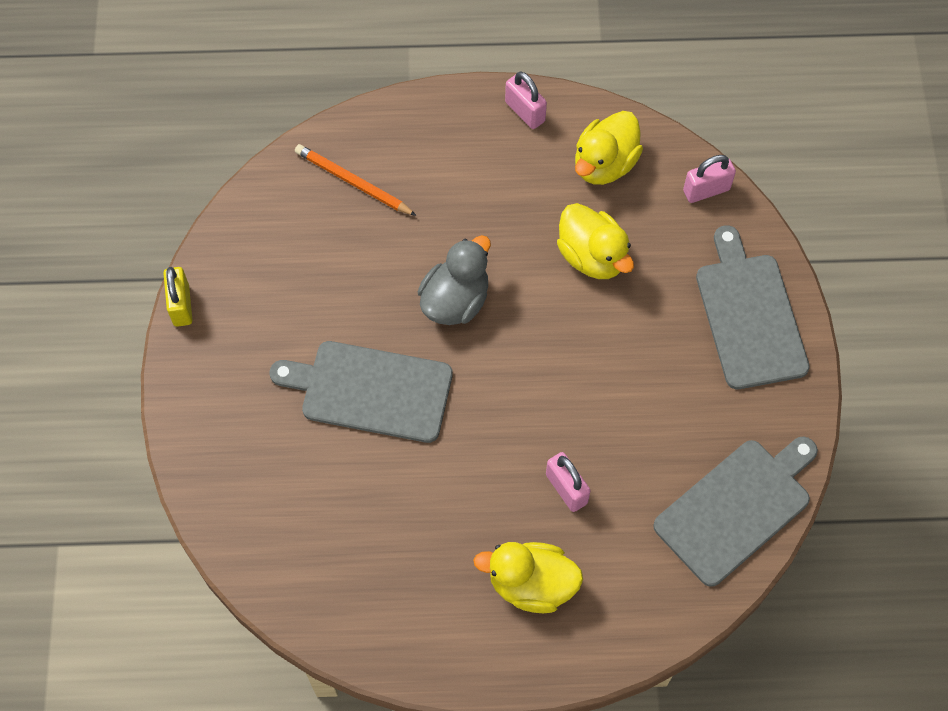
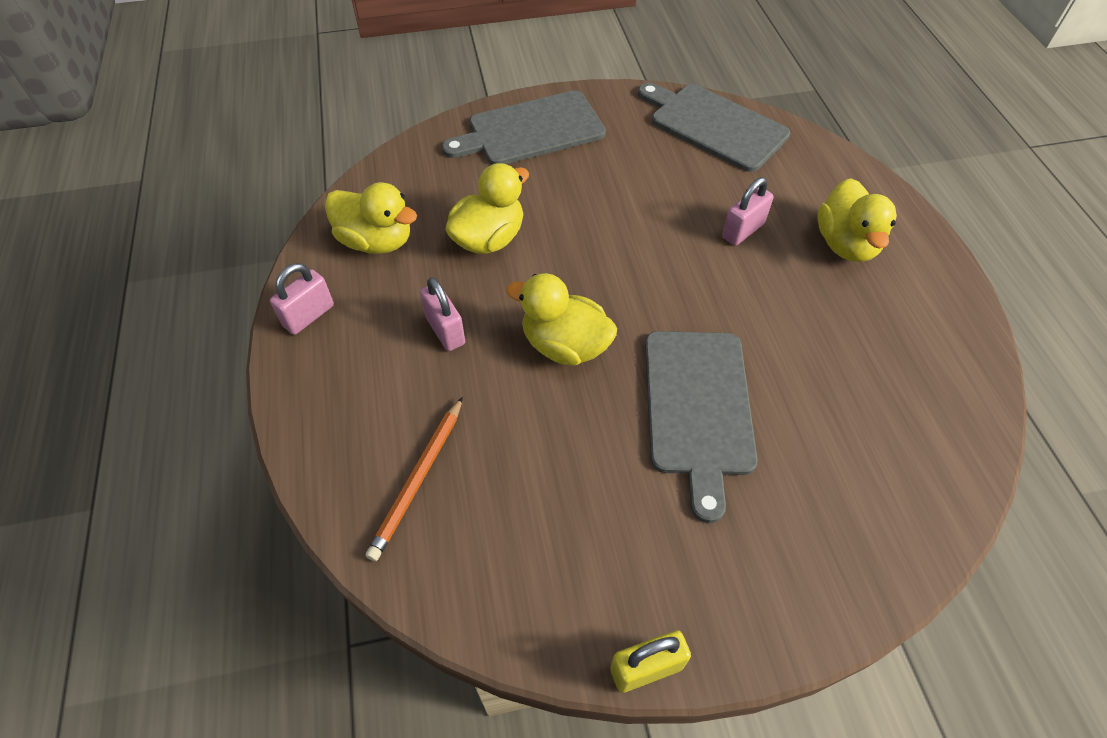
camera: 100 degrees left, 10 degrees down
(455, 300) = (565, 345): grey duck -> yellow duck
(706, 190) = (402, 166): pink padlock -> pink padlock (445, 330)

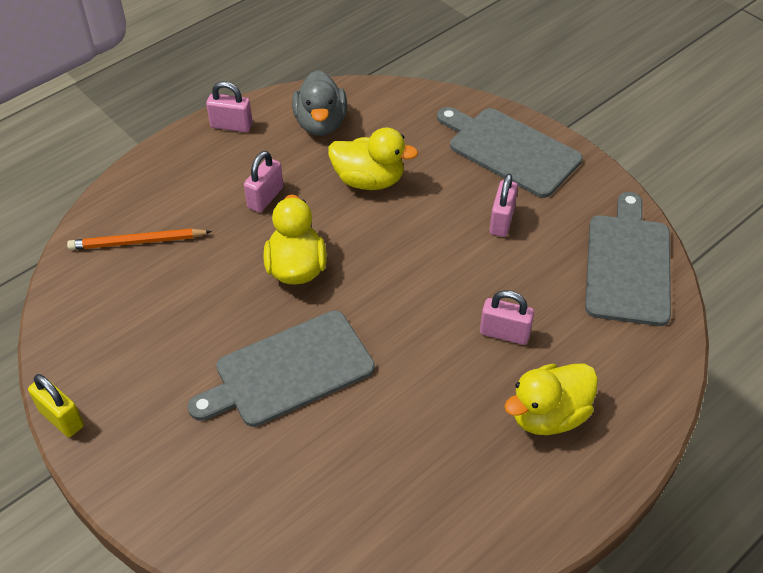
camera: 60 degrees right, 5 degrees down
(376, 241) = (321, 123): yellow duck -> grey duck
(612, 174) = (501, 221): none -> pink padlock

